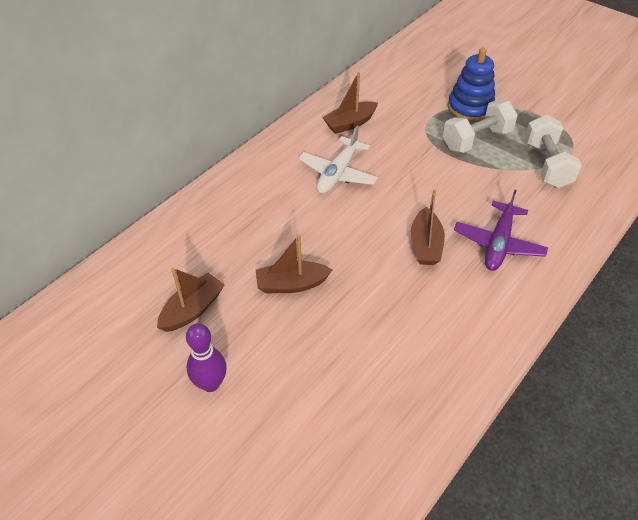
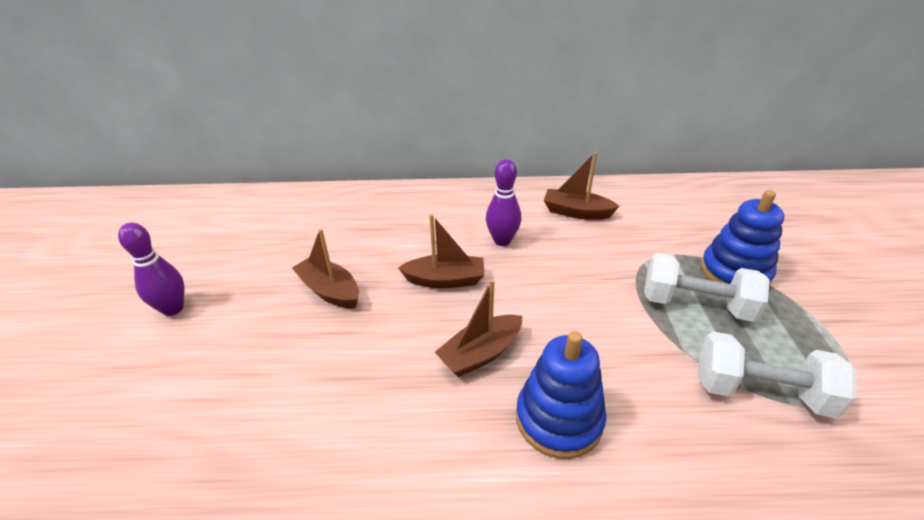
camera: 50 degrees right, 10 degrees down
(192, 309) = (252, 254): brown boat -> brown boat (445, 280)
(338, 173) = (502, 240): white plane -> purple bowling pin
(498, 244) = (559, 419): purple plane -> blue stacking toy
(546, 164) = (760, 392): white dumbbell -> white dumbbell turned 60 degrees clockwise

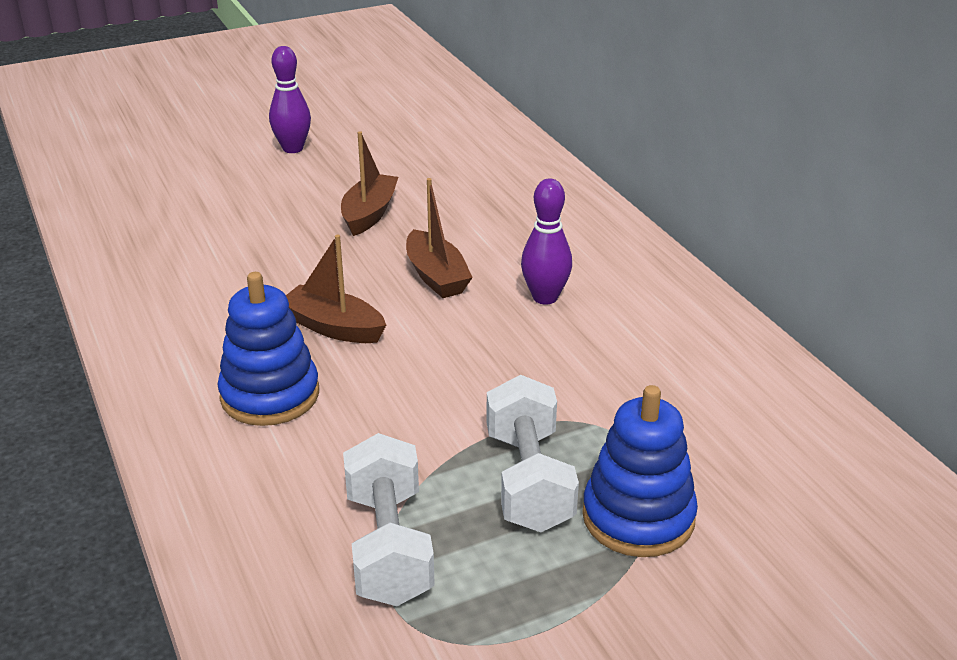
camera: 65 degrees right, 5 degrees down
(576, 212) = (669, 345): brown boat -> none

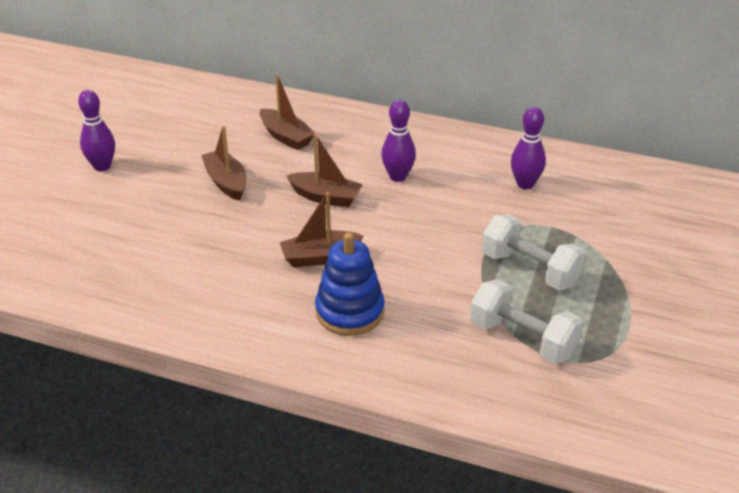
camera: 45 degrees left, 5 degrees up
(495, 202) = (286, 137): none -> brown boat
(638, 517) = (593, 255): blue stacking toy -> none
(685, 387) = (525, 184): none -> purple bowling pin

